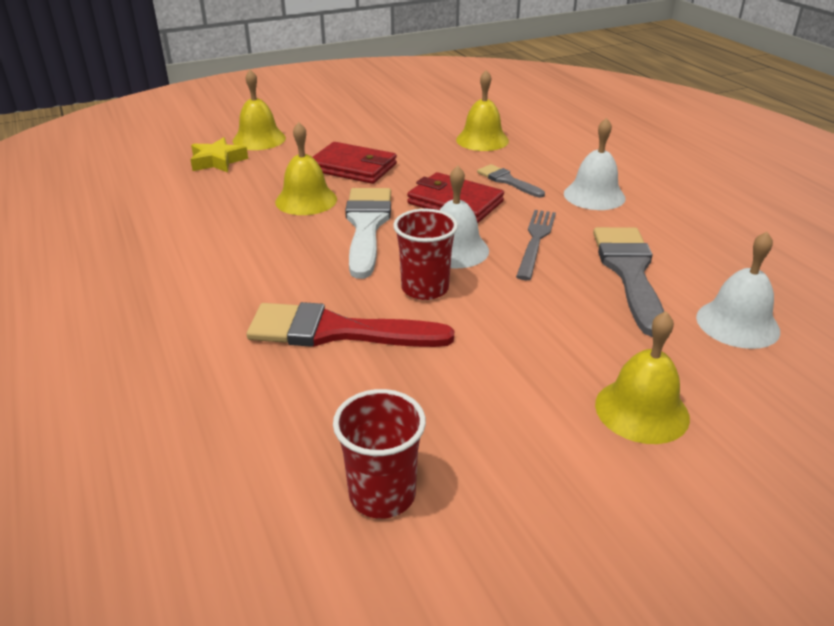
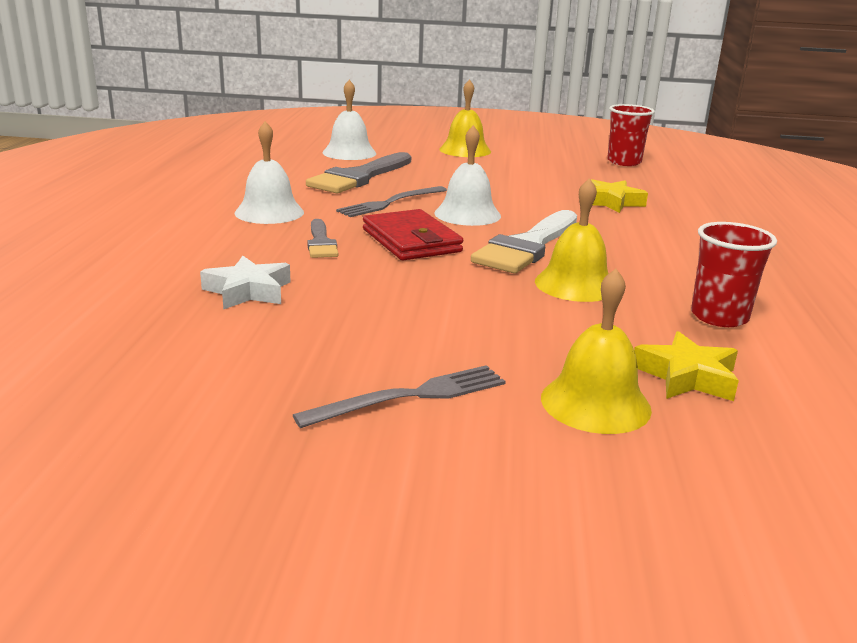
camera: 150 degrees left, 10 degrees down
(336, 331) = (611, 202): red brush -> yellow star
(339, 122) = (411, 396): none -> grey fork
(353, 167) = (478, 306): red wallet -> none
(425, 288) = (523, 203): red cup -> red cup (719, 317)
(482, 140) = (248, 291): yellow bell -> white star

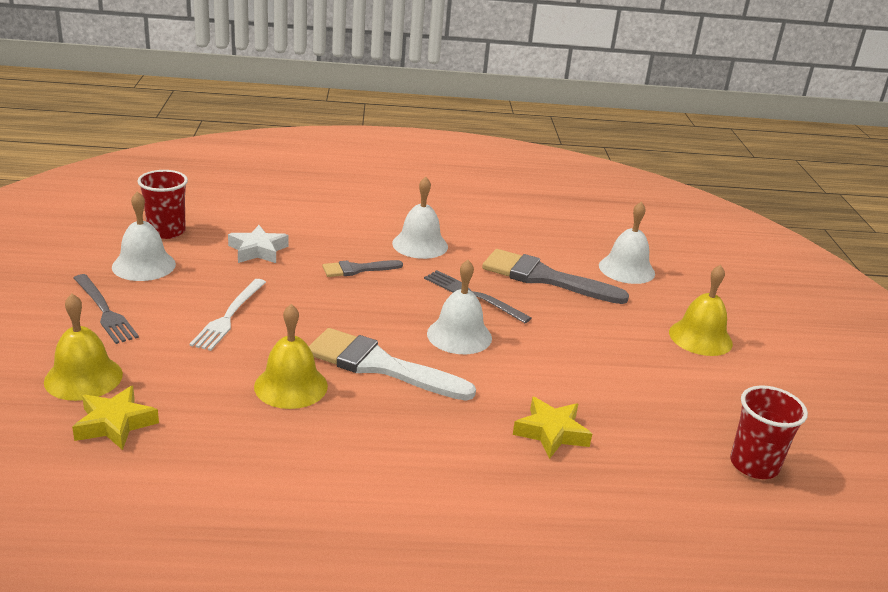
camera: 80 degrees right, 5 degrees up
(266, 370) = (144, 265): none -> white bell
(411, 241) = (375, 307): red wallet -> none
(429, 311) = (229, 316): none -> white fork
(719, 317) = (226, 461): red cup -> red cup (166, 231)

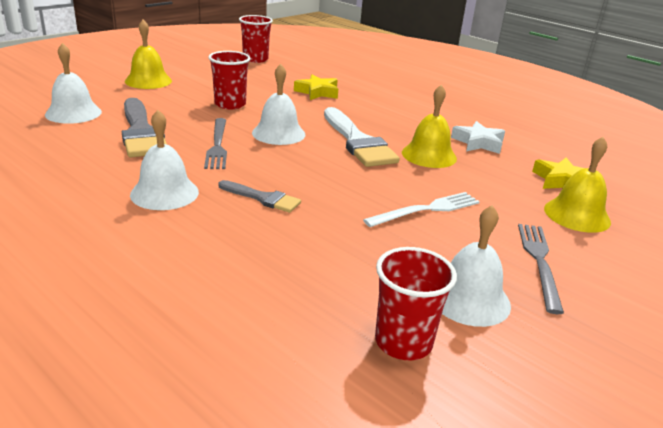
camera: 135 degrees left, 0 degrees up
(258, 250) = (325, 259): white star -> white star (478, 143)
(571, 349) = (230, 104): none -> red cup

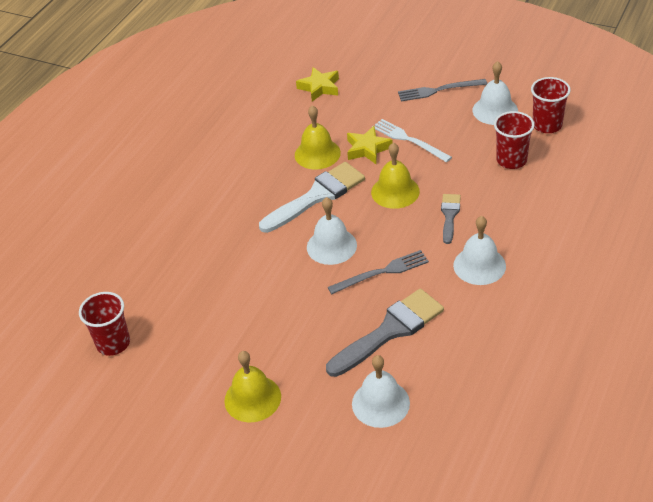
camera: 100 degrees left, 15 degrees up
(230, 104) = (282, 303): red cup -> red cup (511, 160)
(317, 92) = (206, 254): yellow star -> yellow star (367, 149)
(478, 143) = (273, 132): white star -> none
(577, 215) = (368, 79): yellow bell -> yellow bell (395, 191)

